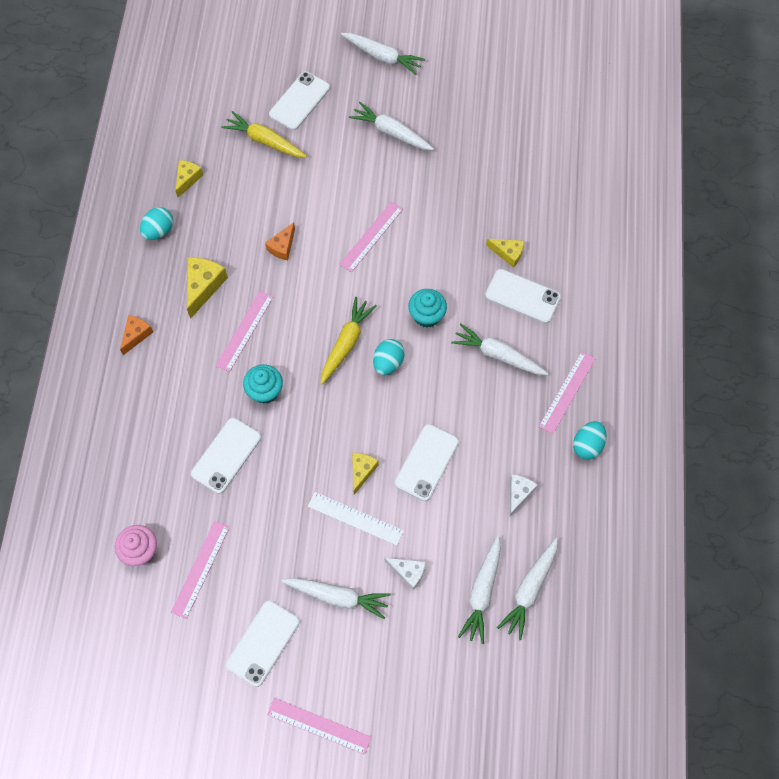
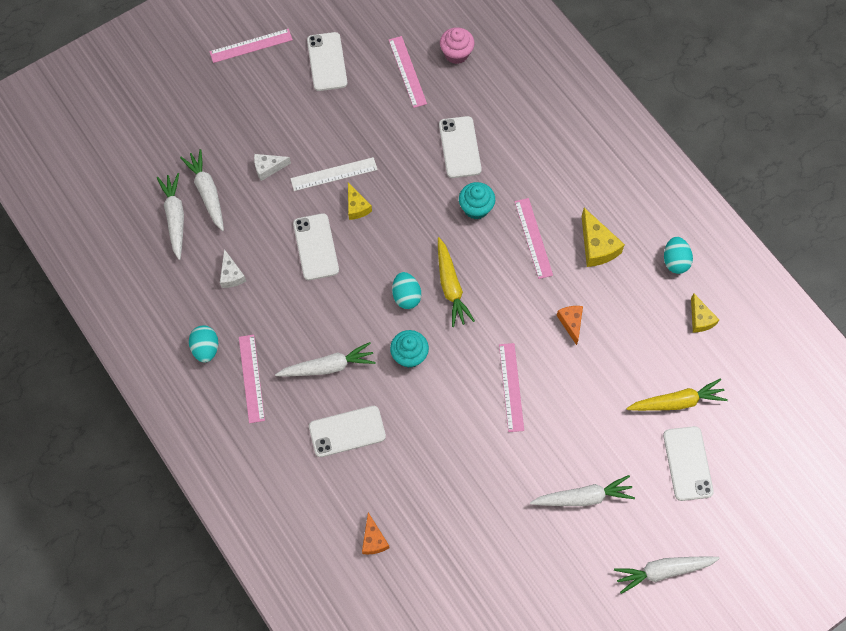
camera: 140 degrees right, 0 degrees up
(136, 335) = (606, 175): orange cheese -> orange cheese (373, 539)
(337, 596) = (303, 120): white carrot -> none
(508, 253) = (389, 460): yellow cheese -> none

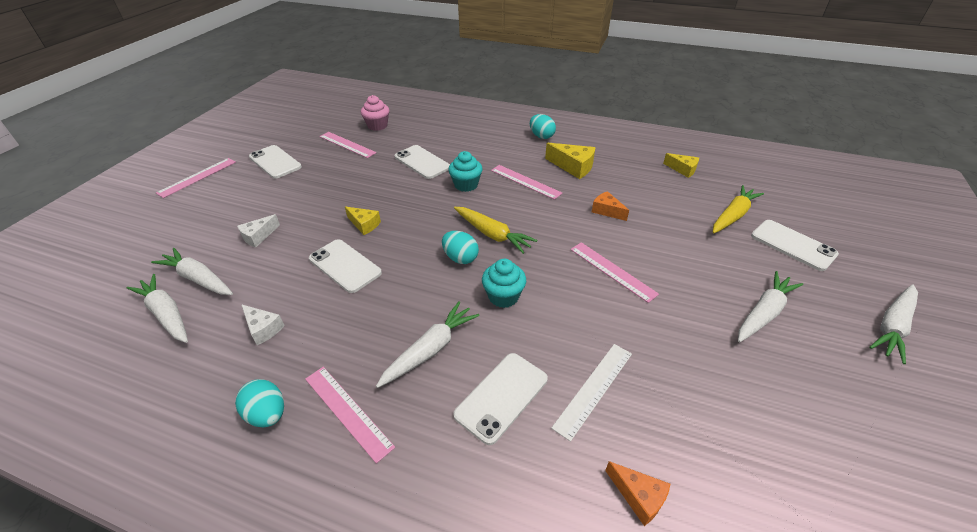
camera: 35 degrees left, 25 degrees down
(334, 174) = (327, 215): white ruler -> white ruler (593, 389)
(675, 261) = (630, 152): turquoise egg -> turquoise egg (541, 136)

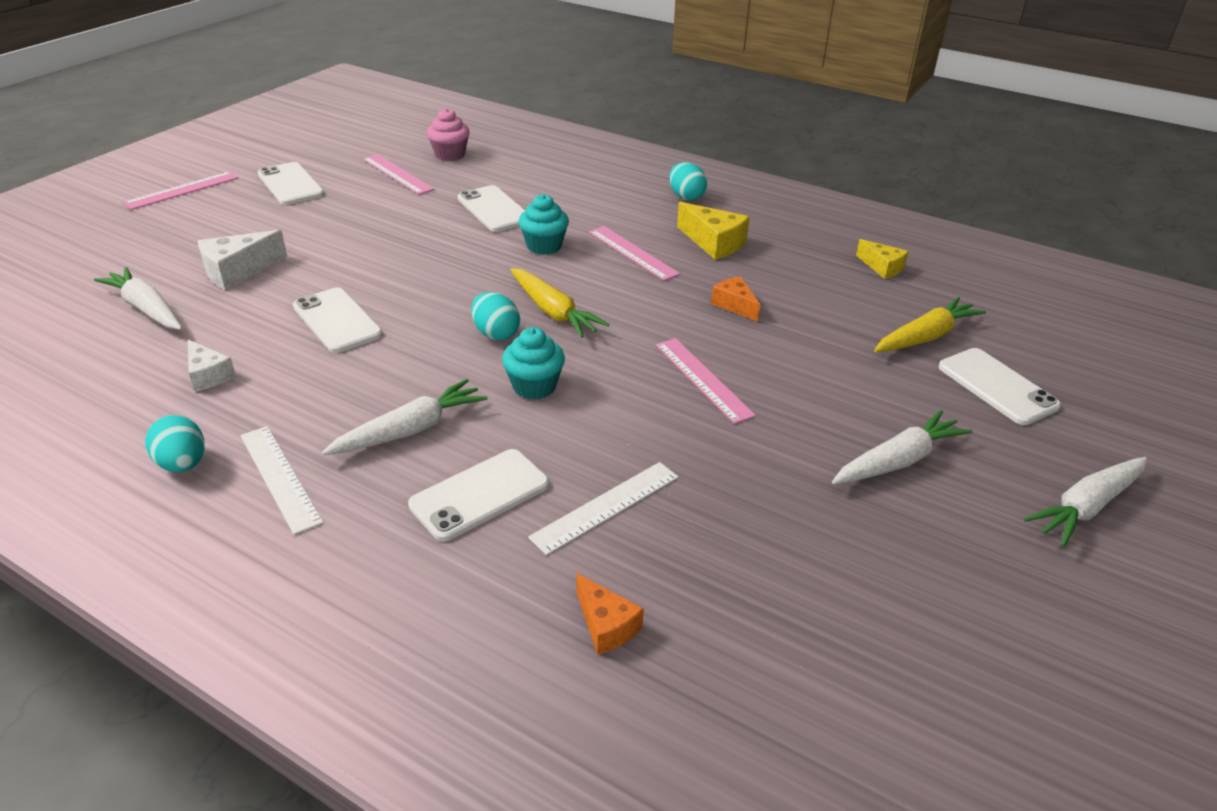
camera: 10 degrees right, 5 degrees down
(166, 314) = (96, 341): white carrot -> none
(258, 236) = (238, 271): white cheese -> white cheese, size x1.54
(347, 411) = (279, 477): pink ruler -> white ruler
(364, 225) = (382, 276): yellow cheese -> none

